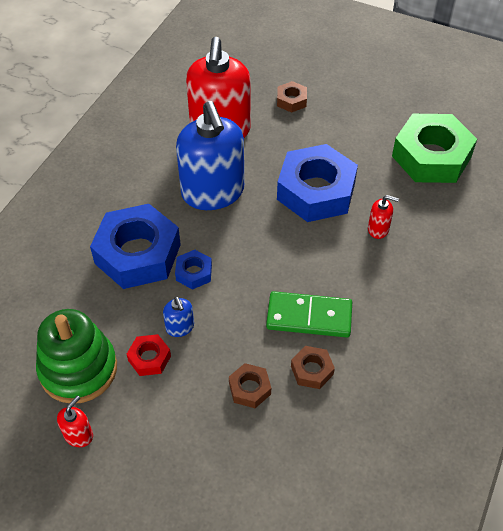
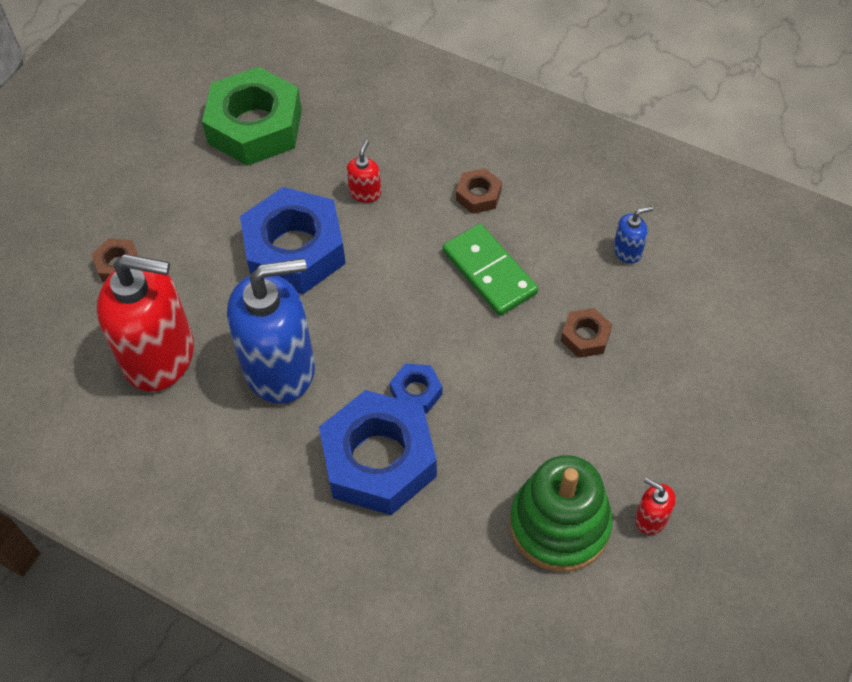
camera: 85 degrees left, 5 degrees up
(149, 358) = (544, 442): red nut -> none
(180, 327) = (500, 408): blue soap dispenser -> blue soap dispenser (627, 251)
(309, 316) = (489, 272): green domino -> green domino turned 45 degrees counterclockwise
(312, 370) = (561, 275): brown nut -> brown nut (478, 195)

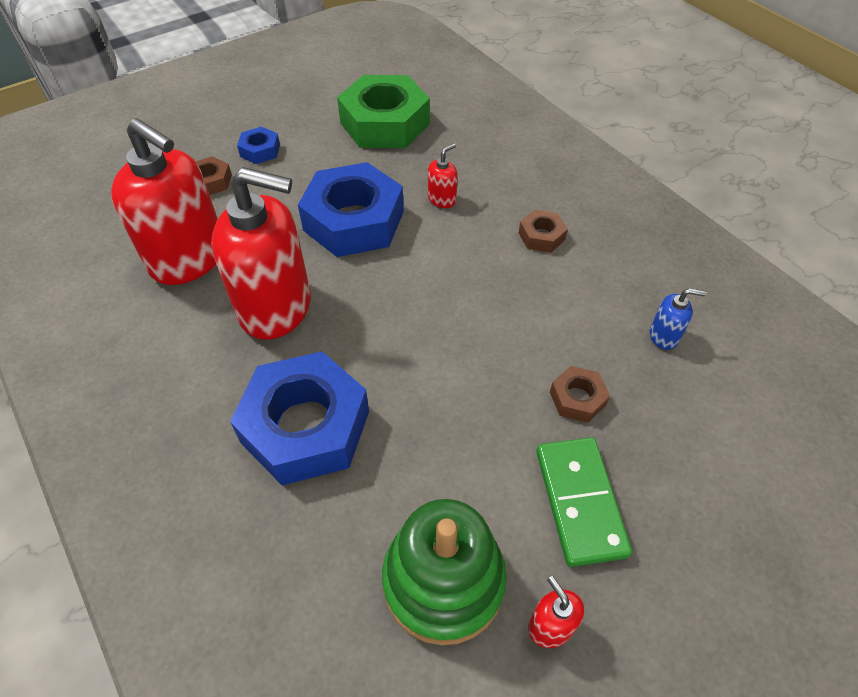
camera: 25 degrees right, 5 degrees down
(280, 367) = (276, 307): blue soap dispenser -> red soap dispenser
(416, 392) = (380, 379): blue nut -> blue nut (260, 150)
(489, 272) = (514, 303): green domino -> green domino (579, 502)

